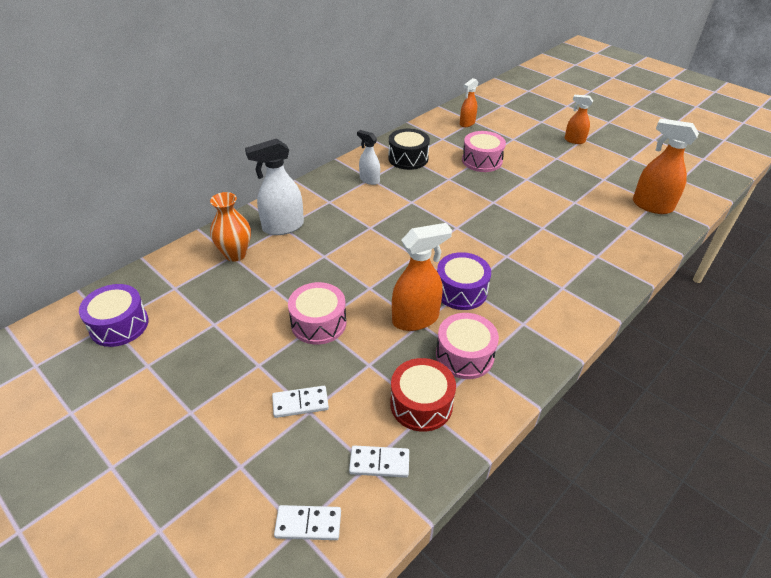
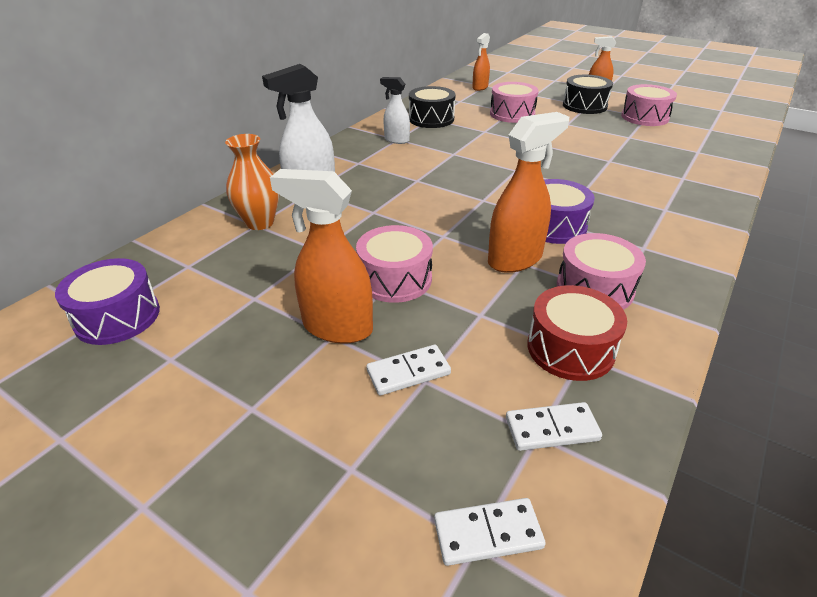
camera: 10 degrees left, 5 degrees down
(553, 158) = (584, 106): none -> black drum
(602, 179) = (644, 117): none -> pink drum
(651, 206) = (708, 132): orange spray bottle -> orange spray bottle (337, 327)

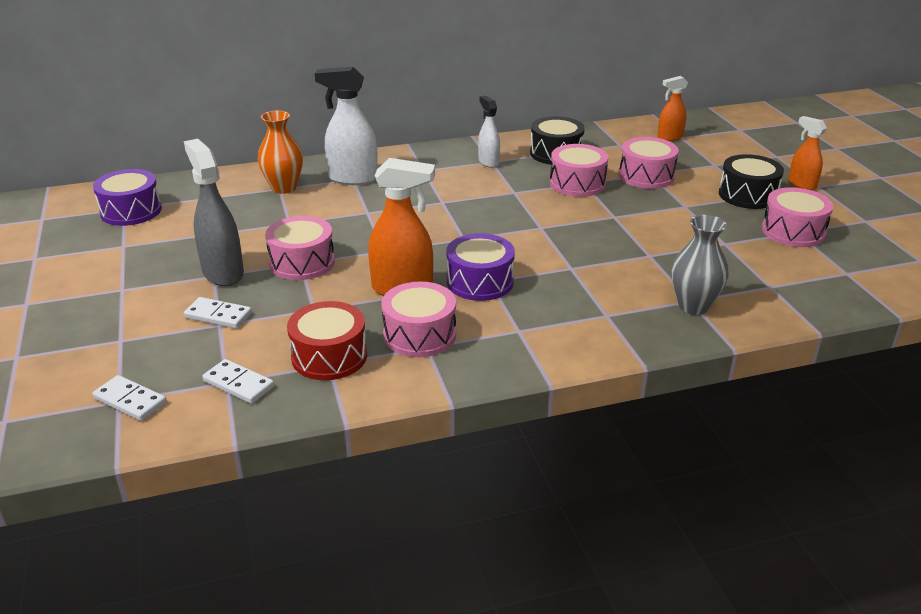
camera: 40 degrees right, 5 degrees down
(337, 327) = (223, 273): orange spray bottle -> grey spray bottle
(482, 133) = (577, 183): none -> pink drum
(691, 180) = (693, 306): none -> grey vase

